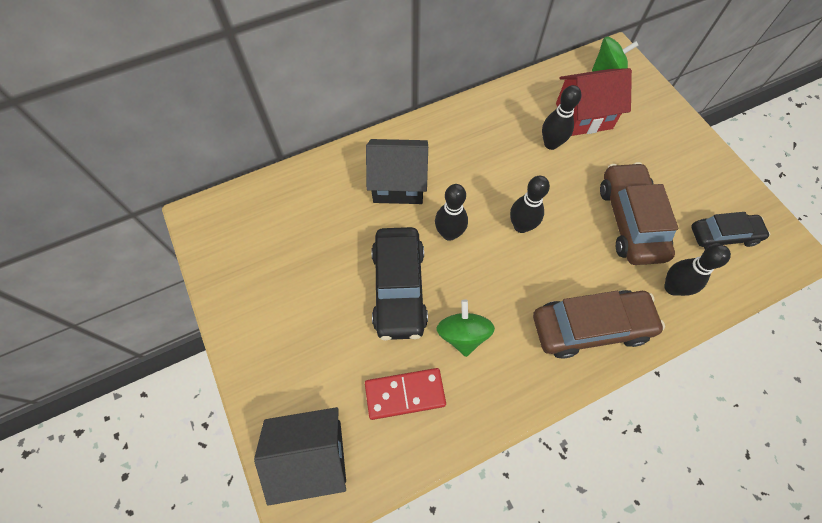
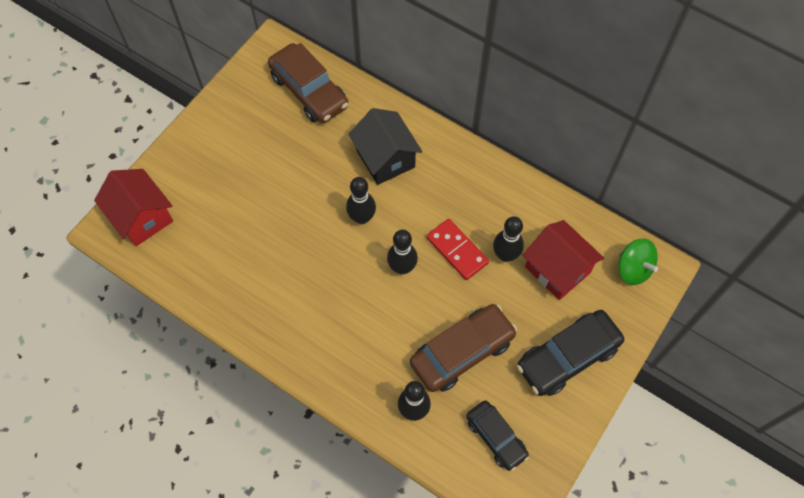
camera: 60 degrees right, 0 degrees up
(312, 456) = (142, 217): black house -> red house
(399, 288) = (293, 206): black car -> black car (567, 357)
(405, 394) = (213, 252): red domino -> red domino (457, 250)
(463, 334) = (280, 268): green spinning top -> none
(590, 327) = (338, 358): brown car -> brown car (309, 91)

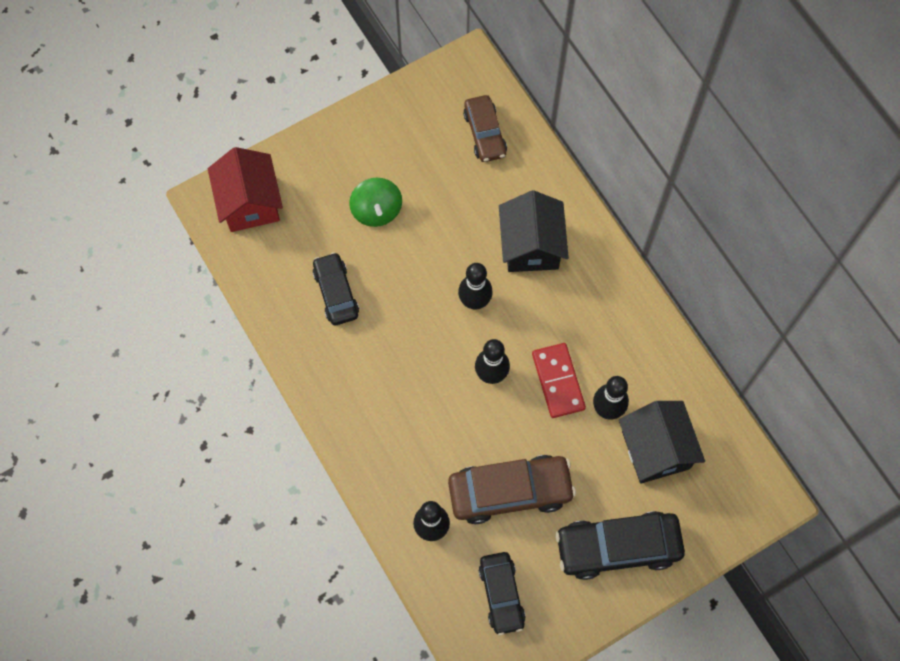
camera: 25 degrees right, 5 degrees up
(246, 258) = (336, 293): none -> black car
(309, 91) = (484, 133): brown car -> brown car, size x0.63
(557, 269) = (655, 450): red house -> black house
(633, 269) = (739, 486): green spinning top -> green spinning top (376, 210)

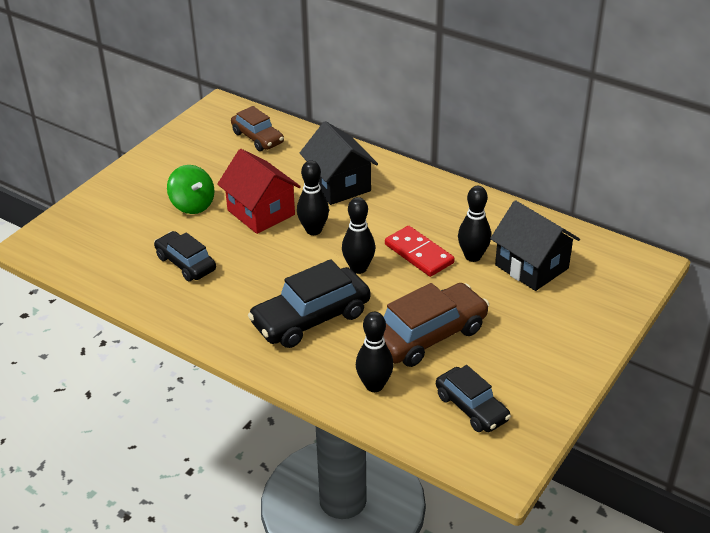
camera: 25 degrees left, 30 degrees down
(250, 203) = (73, 234): red house -> red house (261, 212)
(617, 547) = (549, 337): black car -> black car (311, 318)

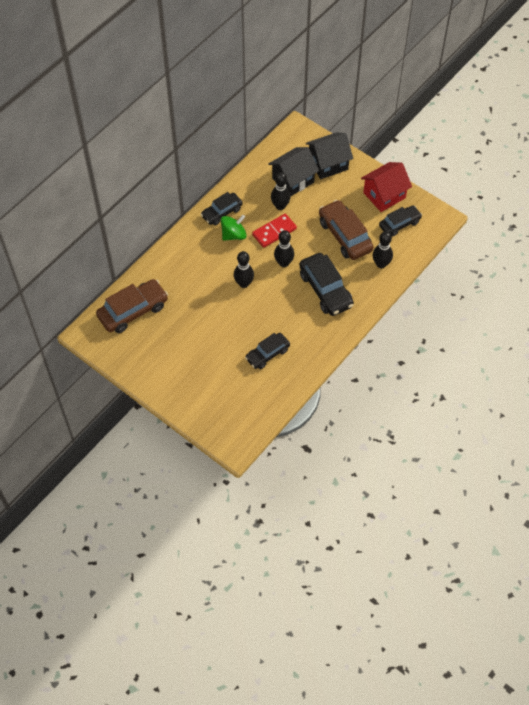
camera: 85 degrees left, 20 degrees up
(192, 205) = (206, 351): green spinning top -> green spinning top (233, 235)
(257, 138) = (133, 311): brown car -> brown car, size x1.58
(261, 212) = (221, 311): red house -> red house (384, 195)
(339, 185) = (198, 267): black house -> black house (328, 164)
(444, 198) = (221, 212): none -> black car

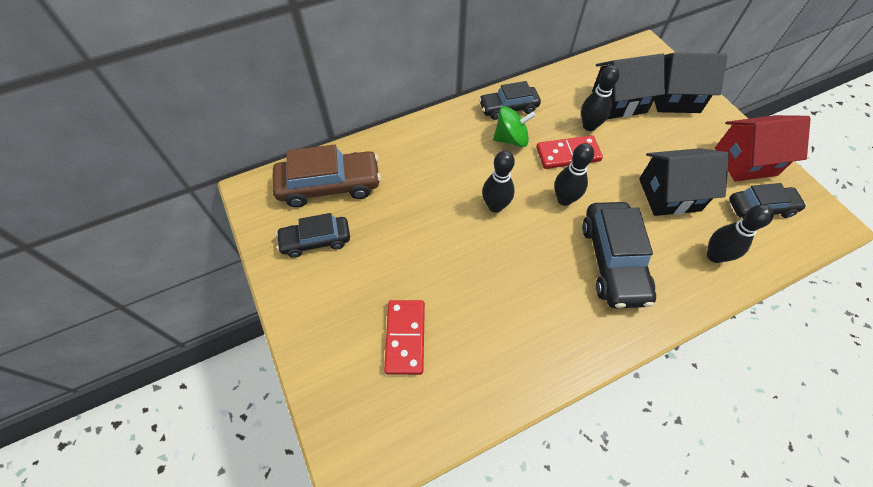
camera: 25 degrees right, 0 degrees up
(228, 377) = (405, 337): none -> red domino
(267, 354) = (482, 325): black car -> black car (316, 240)
(345, 235) = (669, 194): brown car -> black house

